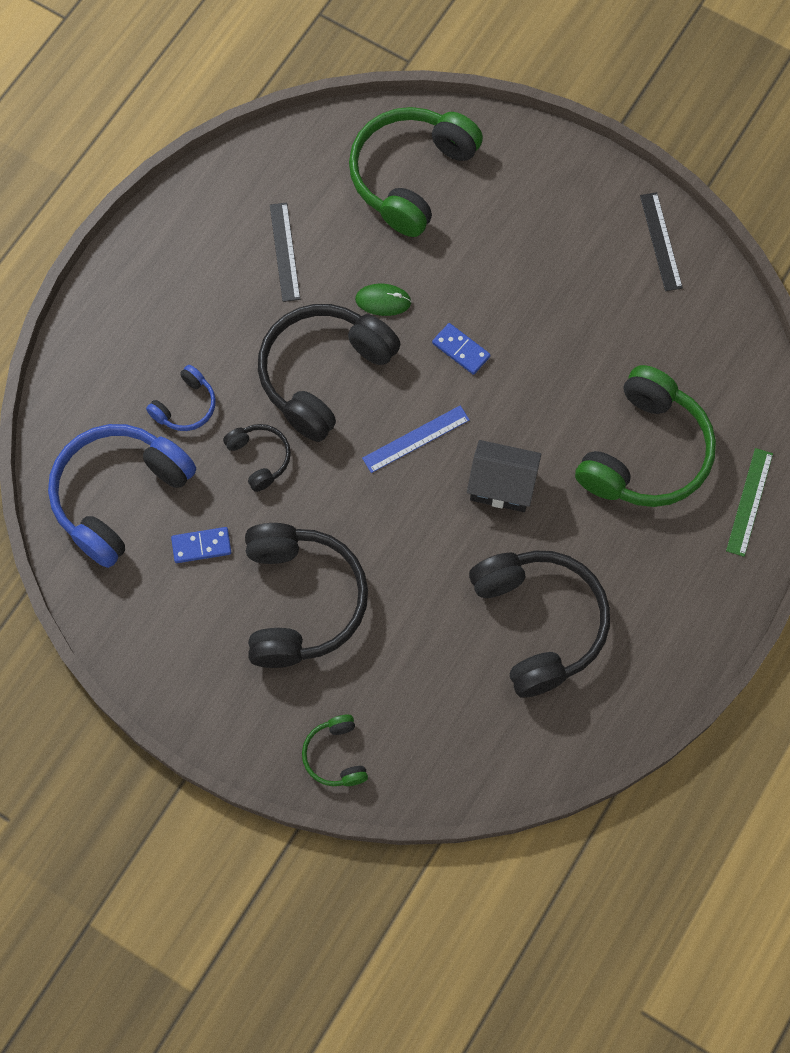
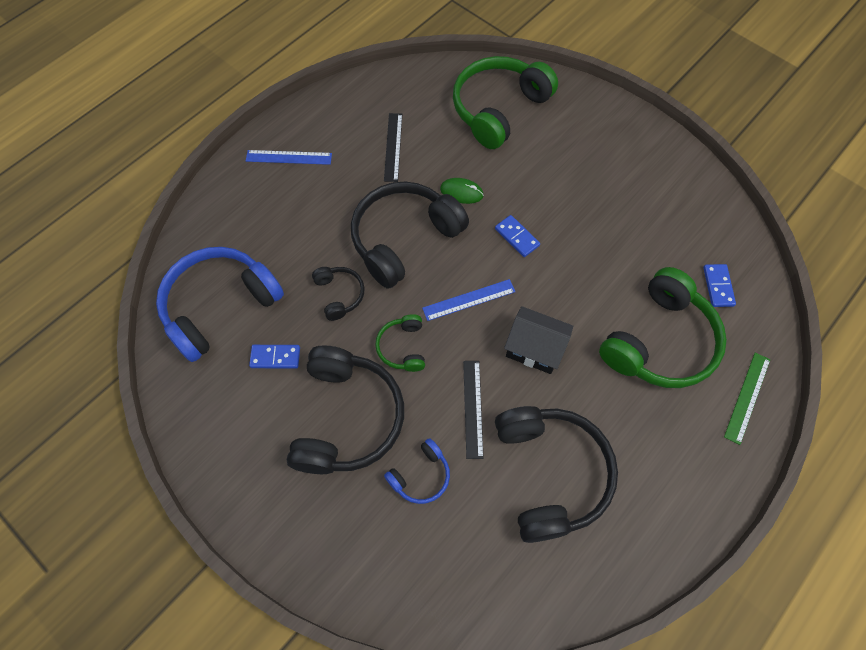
camera: 10 degrees right, 5 degrees down
(154, 287) = (289, 157): none -> blue ruler
(185, 406) = (290, 246): blue headphones -> blue headphones (420, 475)
(336, 755) = (347, 565): green headphones -> green headphones (403, 347)
(661, 241) = (687, 181): black ruler -> black ruler (473, 408)
(708, 374) = (718, 286): none -> blue domino

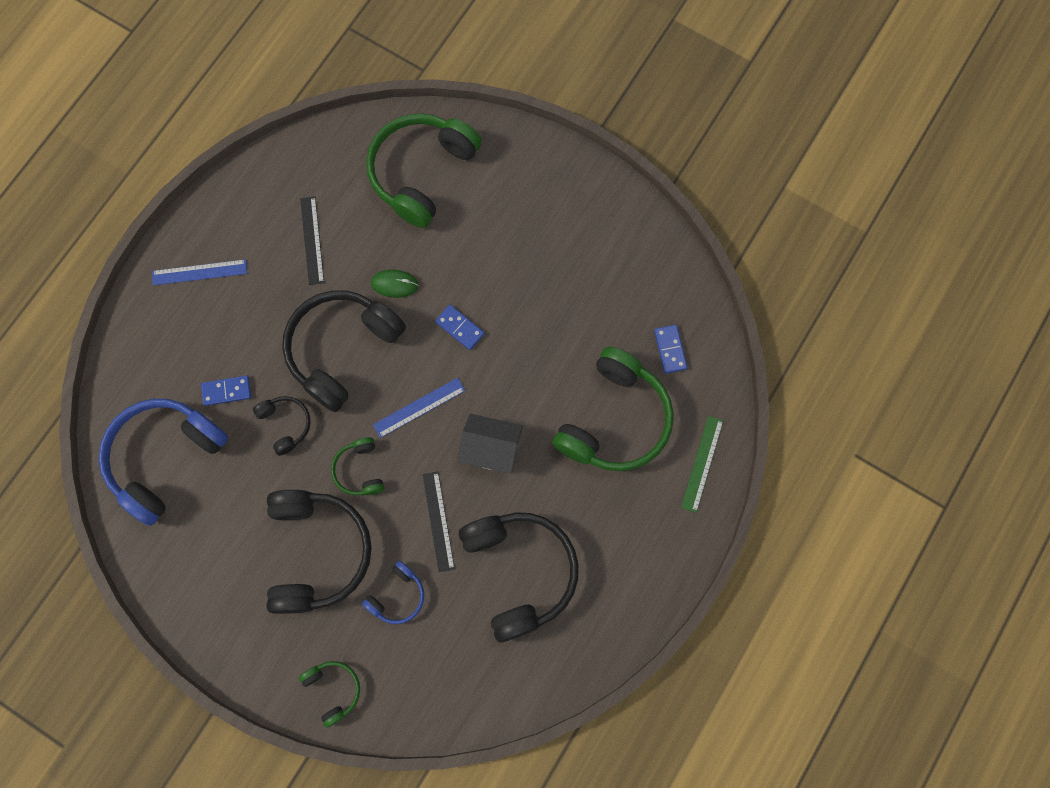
camera: 10 degrees left, 10 degrees up
(275, 357) = (233, 503): blue domino -> blue domino (226, 391)
(337, 563) = (333, 690): none -> green headphones

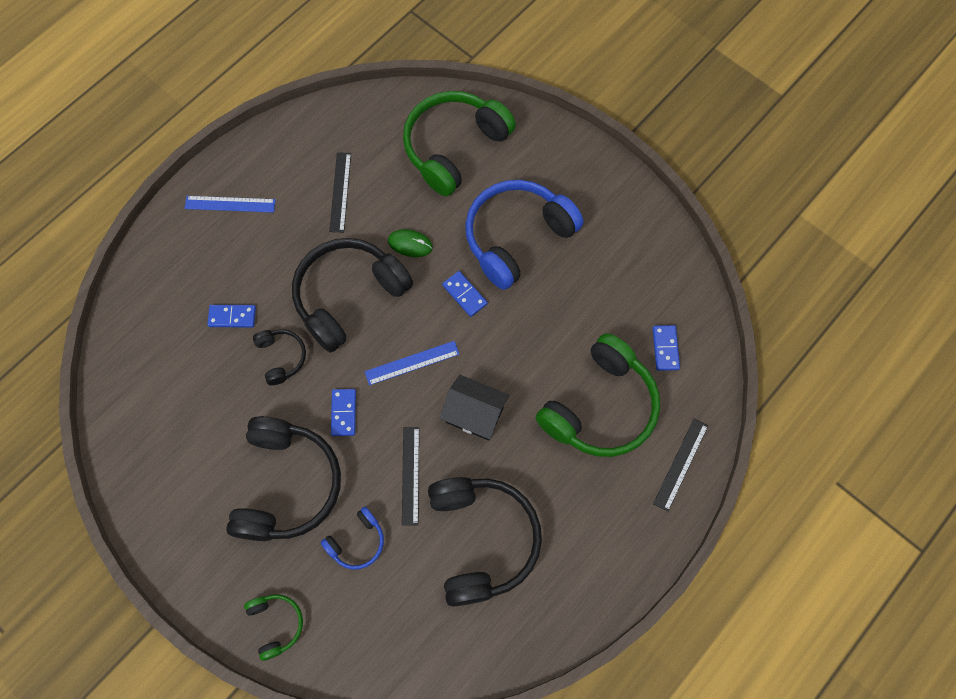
camera: 10 degrees right, 5 degrees down
(164, 458) = (161, 369): blue headphones -> blue headphones (517, 237)
(360, 470) = (344, 413): green headphones -> blue domino
(702, 463) = (681, 464): green ruler -> black ruler

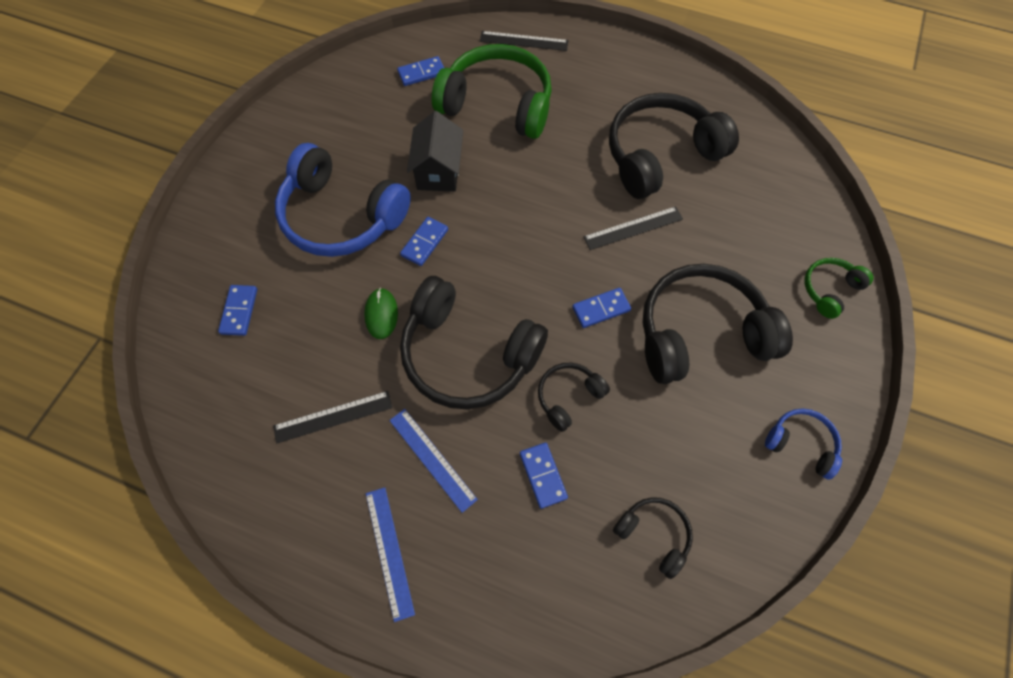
camera: 110 degrees left, 5 degrees down
(156, 375) = (653, 535): none -> black headphones
(357, 542) = (718, 250): blue headphones -> blue headphones (801, 444)
(412, 363) = (519, 265): blue ruler -> blue ruler (432, 459)
(454, 147) = (239, 311): green headphones -> blue domino
(474, 414) = (548, 195): black house -> black house (438, 171)

